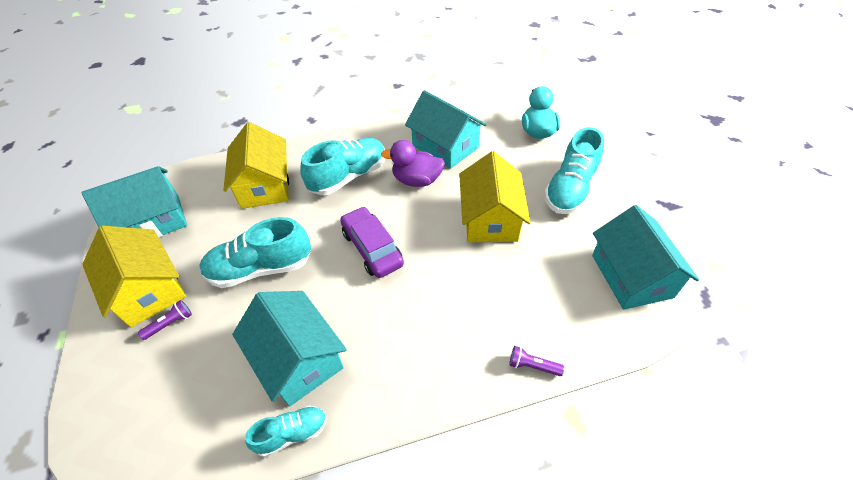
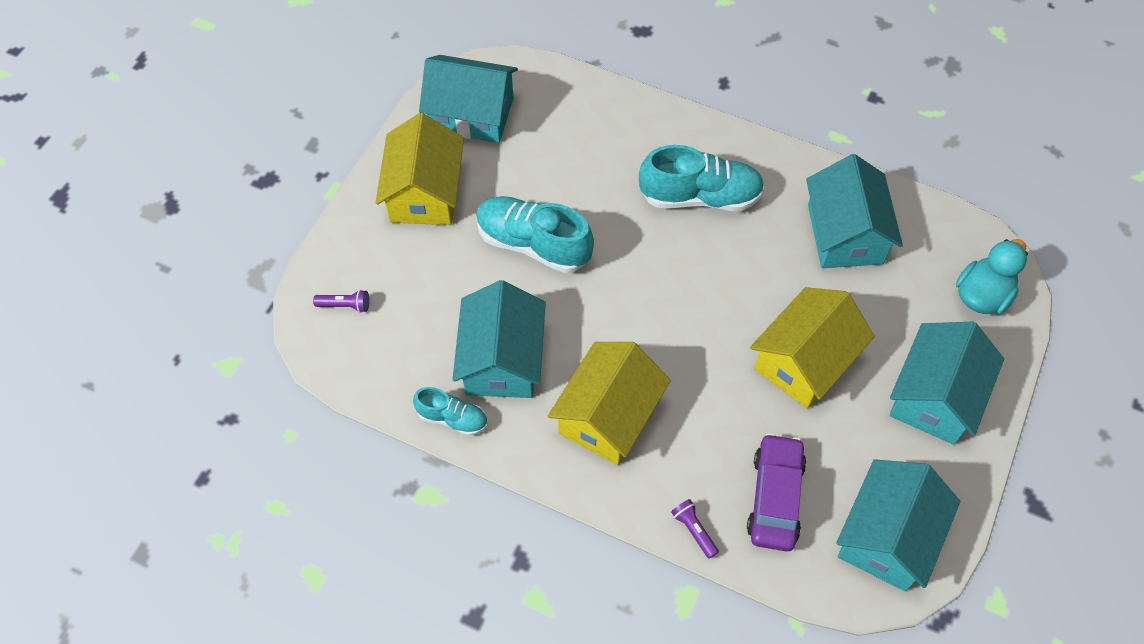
camera: 40 degrees right, 10 degrees up
(170, 323) = (422, 243): purple flashlight -> purple flashlight (345, 305)
(265, 185) = (605, 145): yellow house -> yellow house (608, 416)
(372, 248) = (652, 301): purple car -> purple car (775, 498)
(416, 180) = (769, 255): purple duck -> none
(570, 189) = (934, 396): turquoise shoe -> turquoise house

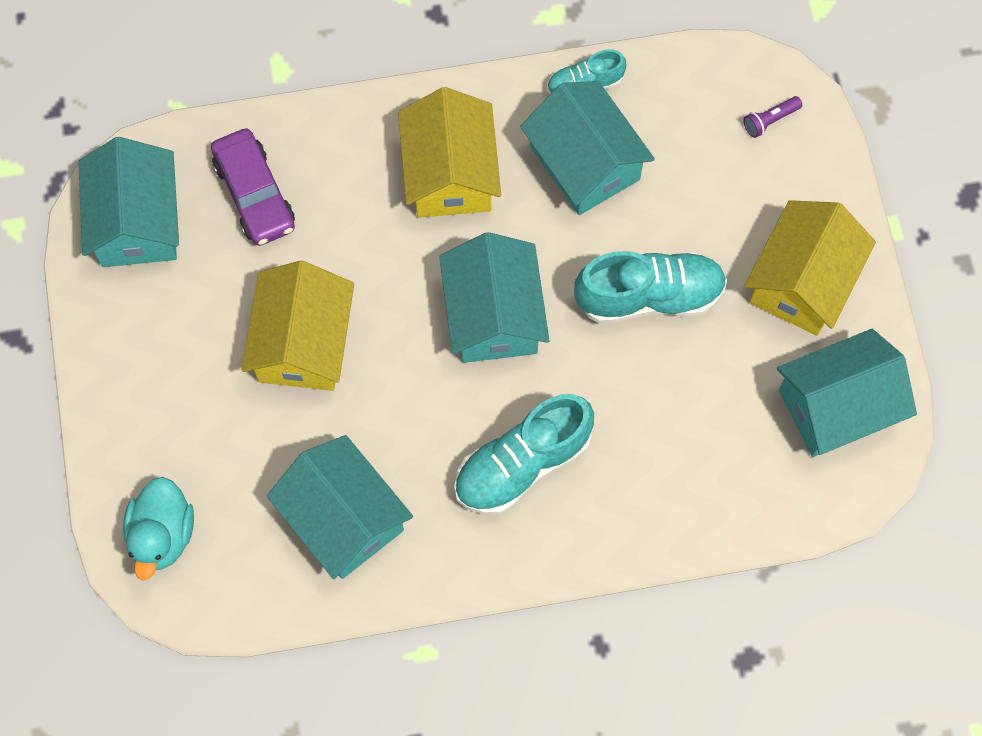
camera: 145 degrees right, 10 degrees up
(425, 193) = (802, 281): yellow house -> yellow house turned 60 degrees clockwise
(693, 530) = (308, 123): purple flashlight -> none
(934, 396) = (158, 386): turquoise house -> turquoise house (493, 315)

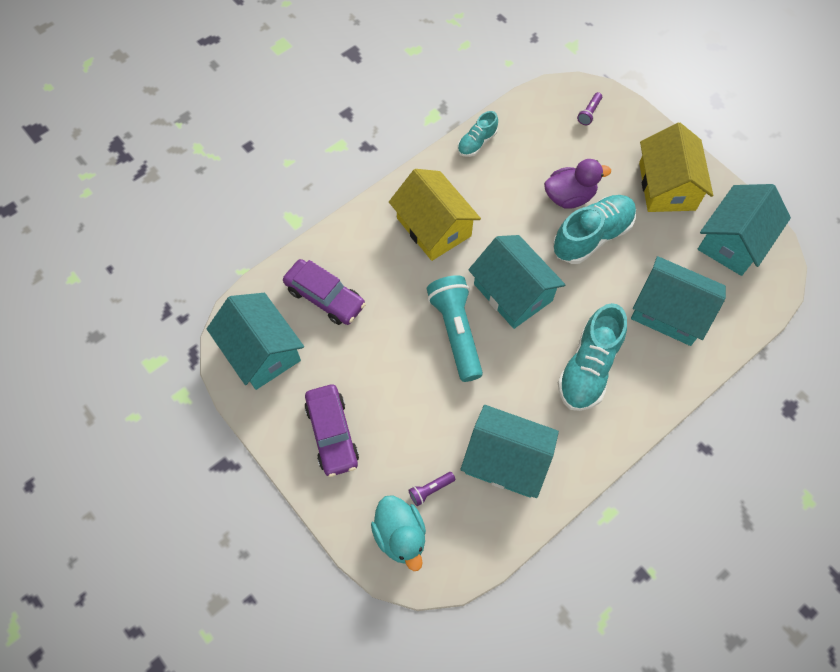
camera: 30 degrees left, 5 degrees down
(158, 370) = (332, 433): none -> purple car
(230, 502) = (430, 490): none -> purple flashlight
(303, 343) = (411, 368): yellow house -> none
(387, 326) = (455, 332): none -> turquoise flashlight
(584, 163) = (506, 183): turquoise house -> turquoise house (669, 311)
(657, 226) = (569, 197): none -> purple duck

